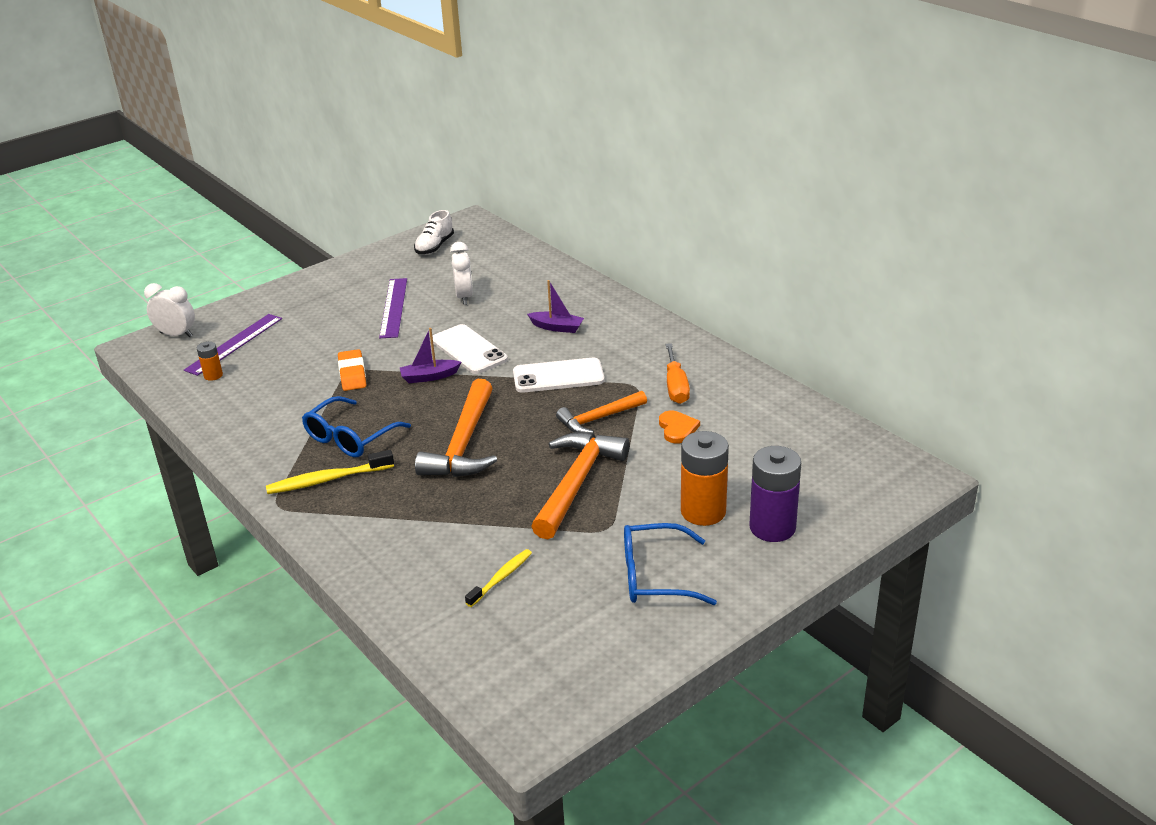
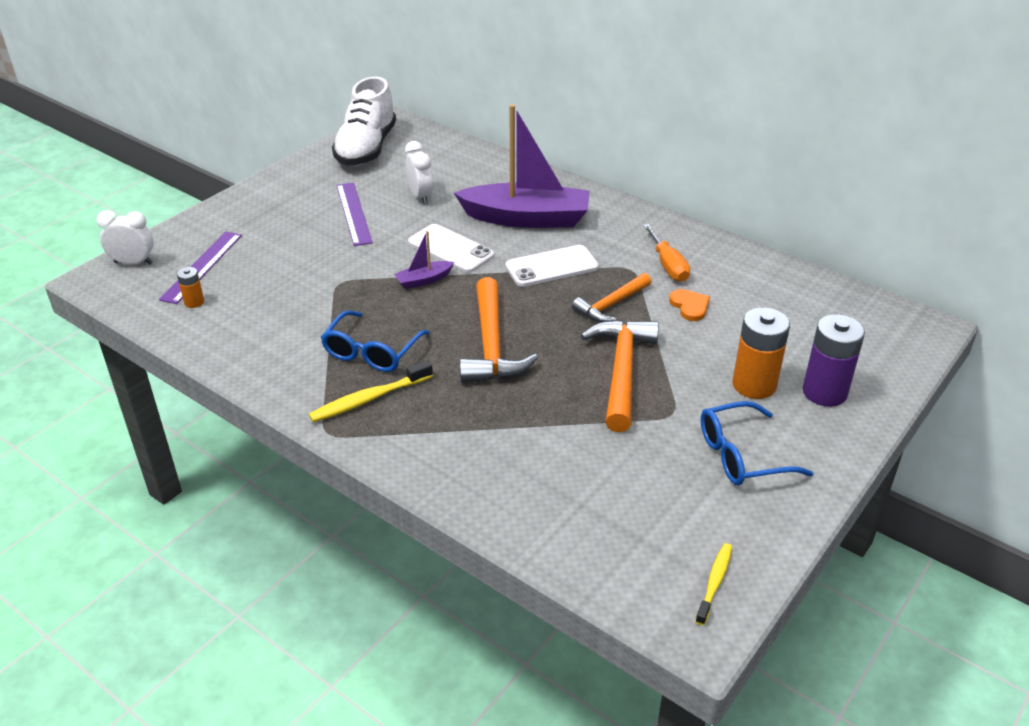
camera: 15 degrees left, 5 degrees up
(352, 374) = (343, 285): orange eraser -> none
(434, 246) = (366, 148): white shoe -> white shoe, size x1.91
(501, 578) = (595, 478): yellow toothbrush -> yellow toothbrush (714, 582)
(557, 327) = (526, 218): purple boat -> purple boat, size x2.35

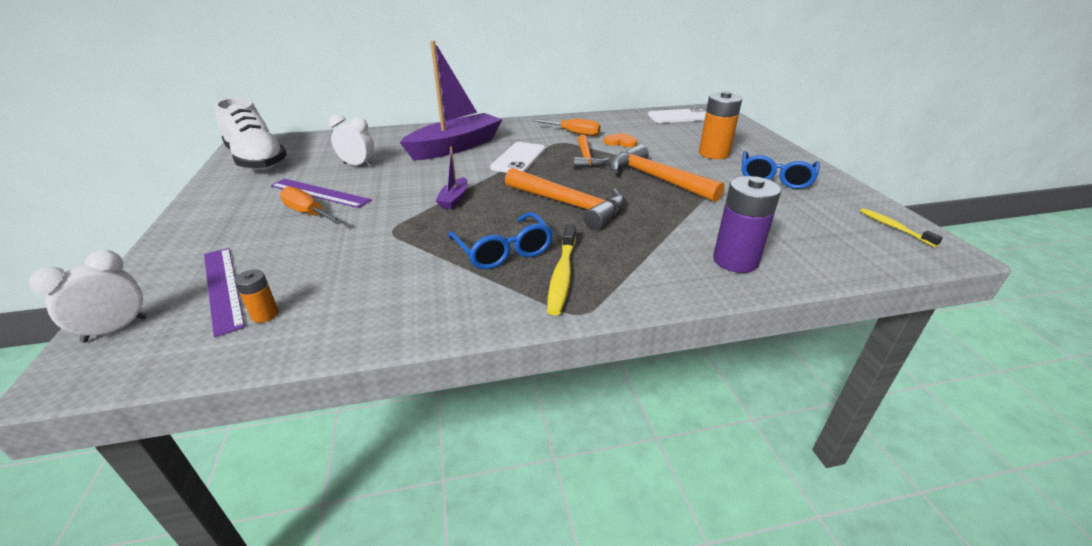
camera: 50 degrees left, 5 degrees down
(319, 230) = (308, 213): none -> orange screwdriver
(450, 249) = (438, 178): white phone -> white phone (678, 117)
(824, 392) = (739, 143): purple battery -> purple battery (735, 261)

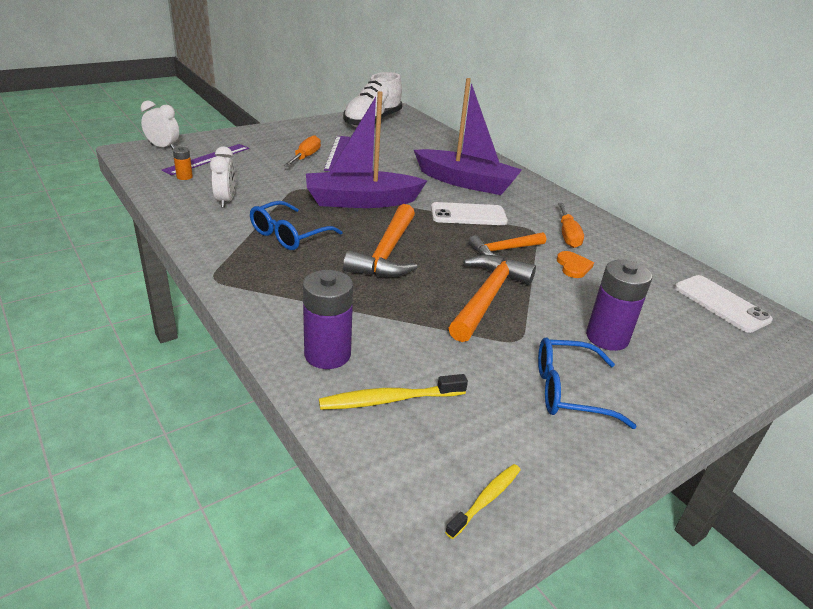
camera: 65 degrees right, 0 degrees up
(358, 165) = (393, 154): white clock -> white clock (225, 201)
(454, 199) = (361, 201): purple boat -> purple boat, size x2.35
(562, 275) = (263, 264): yellow toothbrush -> yellow toothbrush (389, 400)
(714, 154) = (607, 337): orange battery -> purple battery

